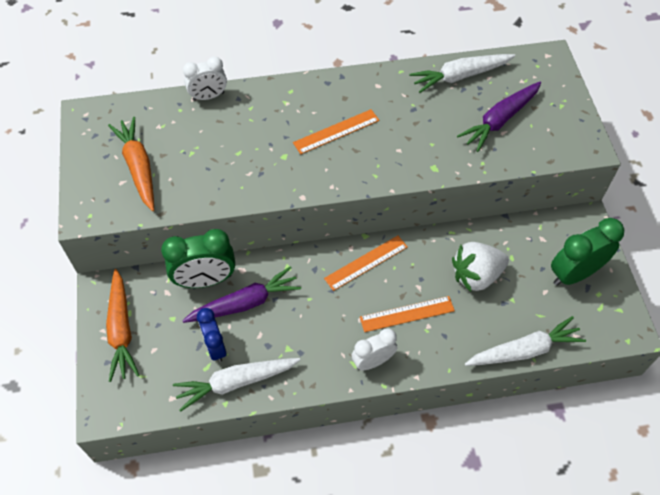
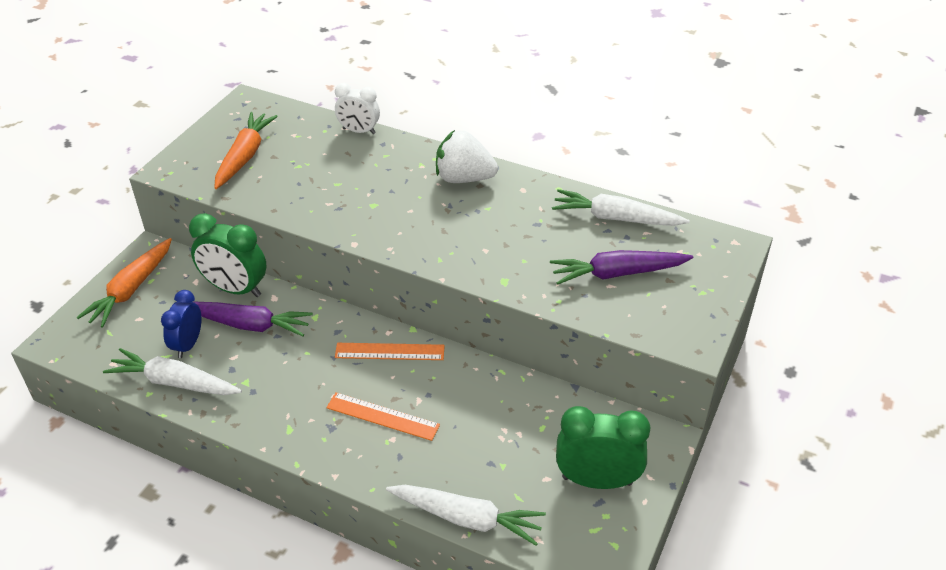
camera: 35 degrees right, 15 degrees down
(336, 131) = (442, 208): orange ruler -> none
(373, 361) = (308, 437): white clock -> none
(476, 275) = (487, 422): white strawberry -> white strawberry (464, 178)

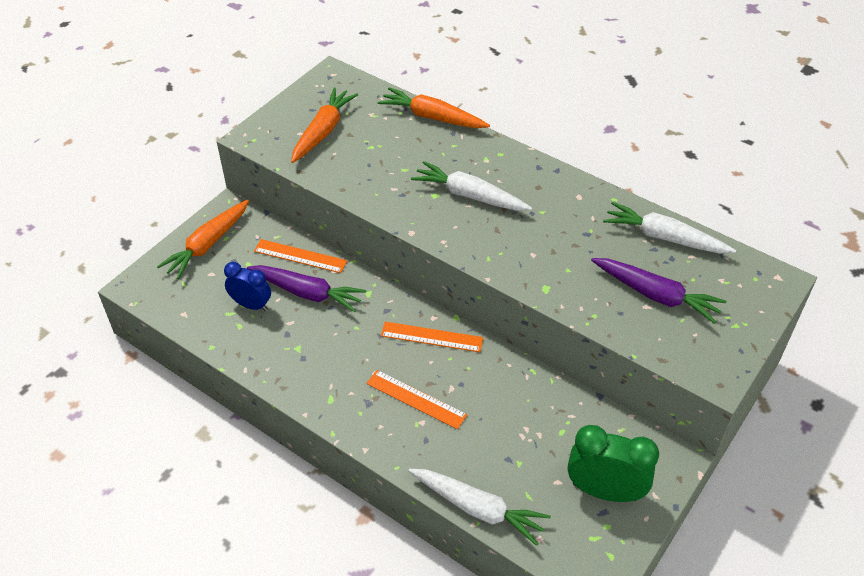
camera: 10 degrees right, 5 degrees up
(174, 382) = (235, 339): white carrot -> white carrot (469, 196)
(188, 345) = (251, 305): blue clock -> blue clock turned 90 degrees clockwise
(235, 289) = (300, 256): green clock -> orange ruler
(359, 131) = (432, 117): white clock -> orange carrot
(464, 178) = (524, 178): white strawberry -> none
(617, 273) = (656, 295): purple carrot -> purple carrot turned 150 degrees counterclockwise

